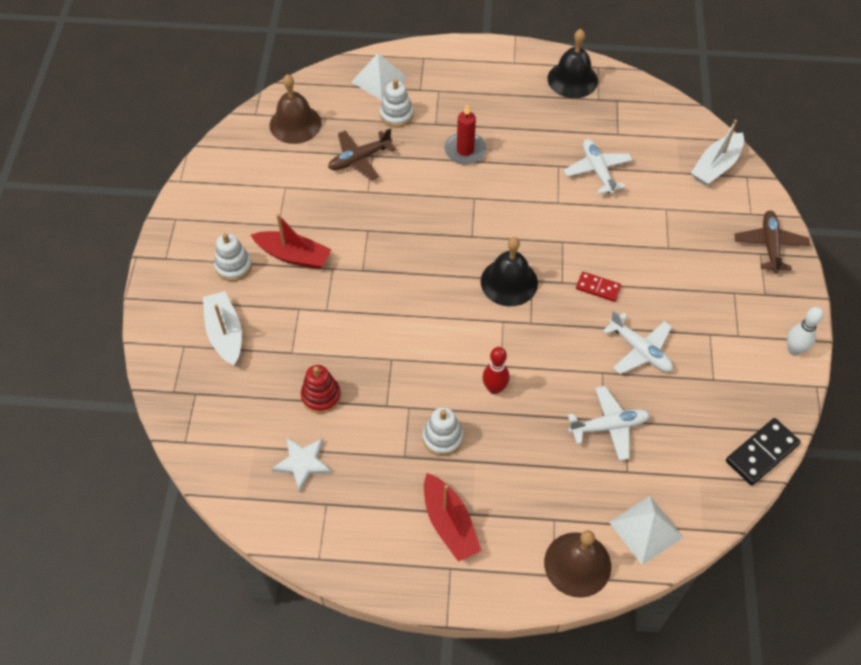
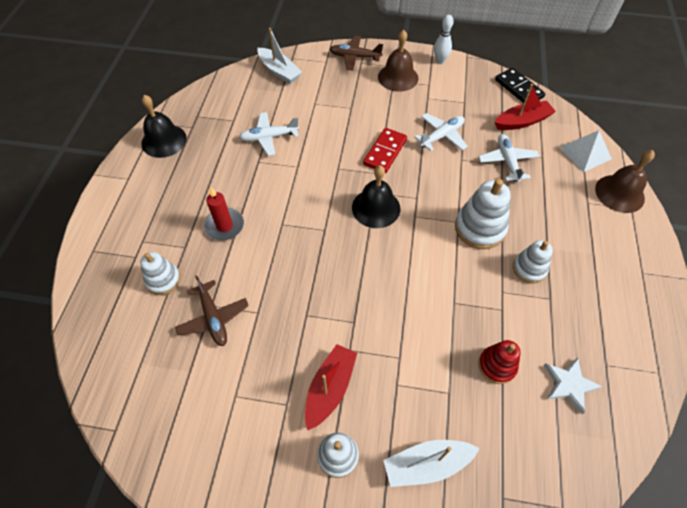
camera: 85 degrees left, 0 degrees up
(295, 124) = (145, 383): brown bell -> brown bell (398, 77)
(379, 79) = (107, 293): white pyramid -> none
(449, 523) = (605, 270): red boat -> red boat (522, 121)
(494, 388) = (479, 228): red bowling pin -> white stacking toy
(598, 288) = (385, 152): red domino -> red domino, size x1.57

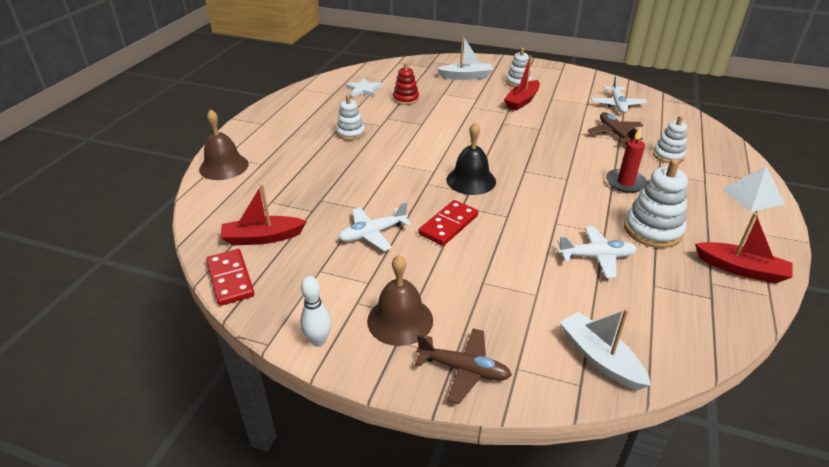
camera: 170 degrees left, 20 degrees down
(164, 140) = (741, 269): black bell -> red boat
(479, 228) = (376, 158): white stacking toy -> white stacking toy (652, 230)
(507, 162) = (313, 201): white plane -> white plane (617, 105)
(518, 89) = (230, 279): black domino -> red domino
(585, 153) = (221, 199): white pyramid -> white pyramid (752, 196)

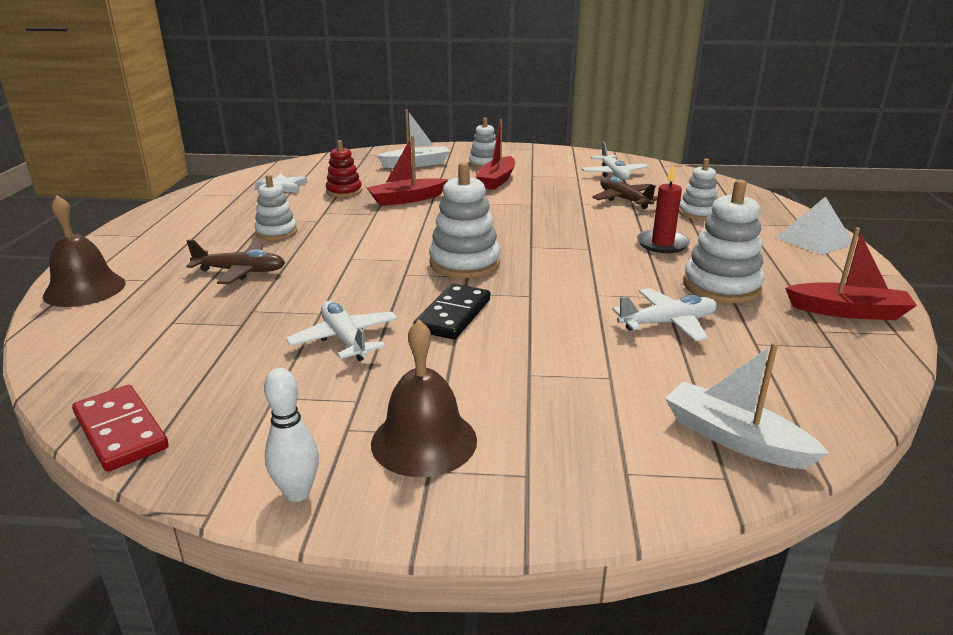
camera: 15 degrees left, 10 degrees down
(262, 238) = (167, 368): red boat -> red boat (406, 199)
(373, 233) = (345, 339): white plane -> white plane turned 105 degrees clockwise
(448, 225) = (453, 315): red domino -> black domino
(464, 370) = (548, 490): brown plane -> brown plane (240, 271)
(471, 180) = (464, 263): black bell -> white stacking toy

